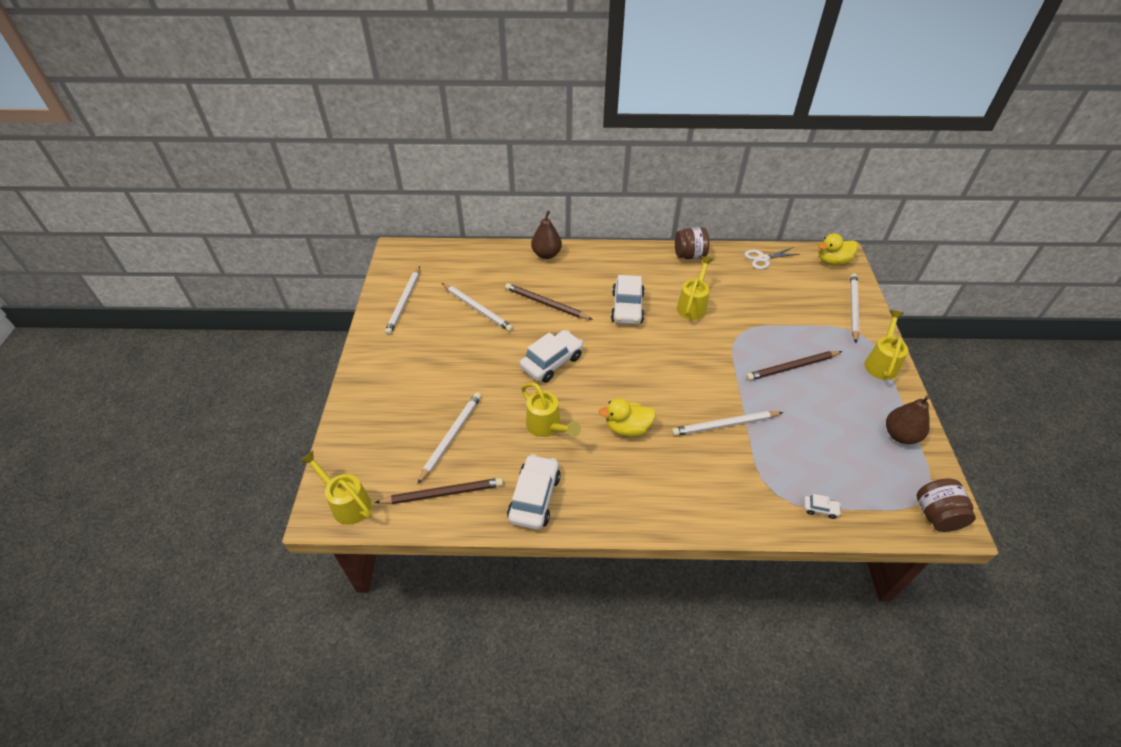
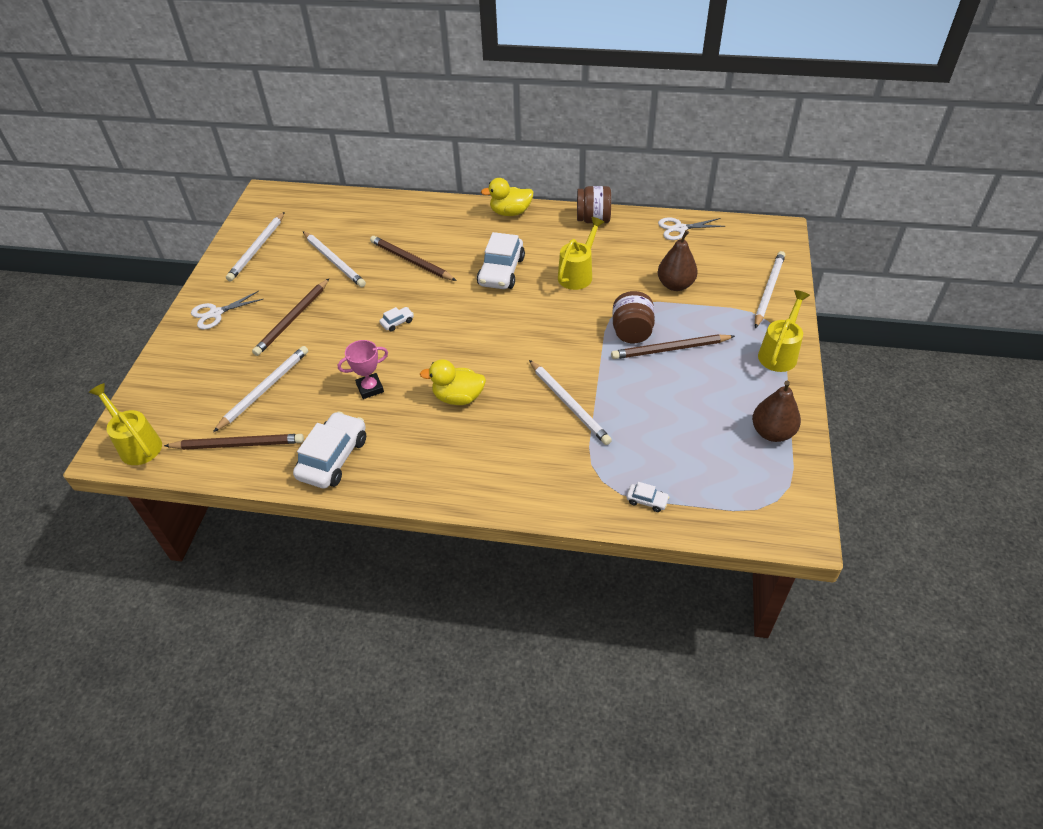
camera: 10 degrees right, 0 degrees up
(384, 367) = (216, 313): none -> white scissors
(457, 367) = (293, 319): none -> brown pencil
(546, 254) = (429, 208): brown pear -> brown pear (675, 285)
(547, 427) = (370, 388): yellow watering can -> pink trophy
(551, 362) = (397, 322): white car -> white car, size x0.45
(725, 425) = (569, 404): white pencil -> white pencil turned 120 degrees counterclockwise
(832, 261) = (763, 237): yellow duck -> yellow duck (510, 212)
(936, 515) = (782, 521): brown jar -> brown jar (632, 332)

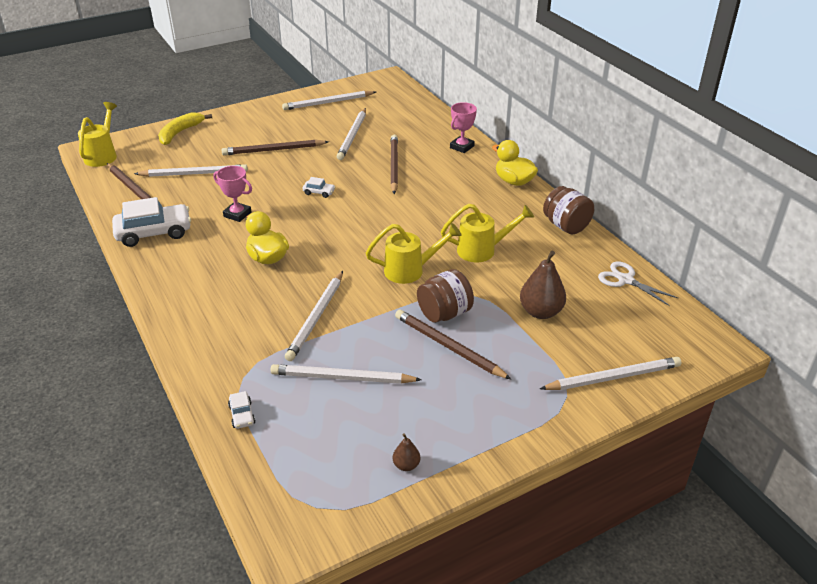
camera: 50 degrees right, 10 degrees down
(173, 369) = (180, 133): none -> yellow banana
(216, 313) = (247, 121): white scissors -> none
(431, 212) = (462, 147): none -> pink trophy
(501, 271) = (435, 211): white car -> none
(654, 423) = (342, 378): none -> white pencil
(772, 432) = (406, 465): brown pear -> brown pear, size x0.50
(779, 353) = (527, 424): yellow watering can -> yellow watering can (410, 270)

